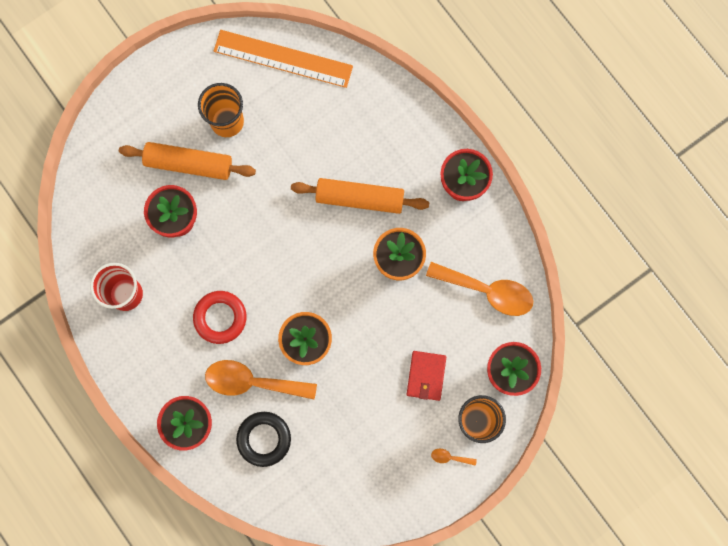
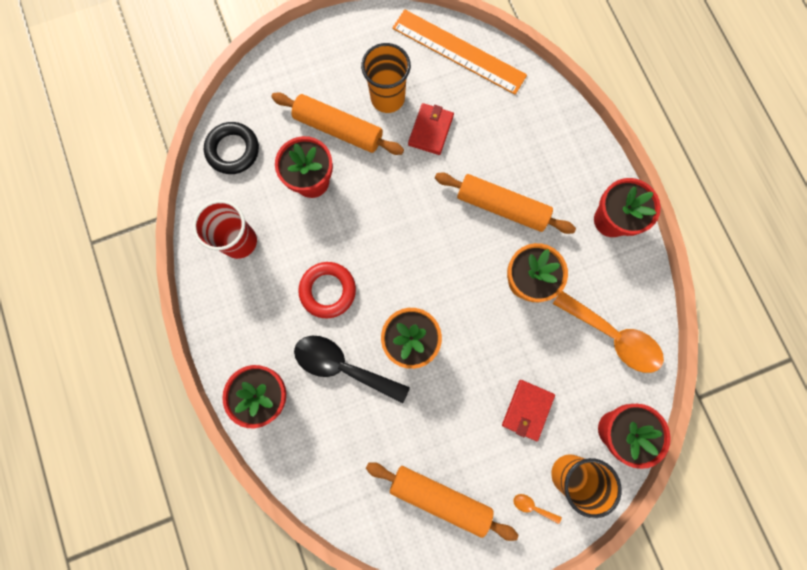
camera: 15 degrees right, 0 degrees up
(252, 382) = (343, 366): orange spoon -> black spoon
(264, 439) = (339, 431): black ring -> black ring (233, 150)
(276, 142) = (430, 130): none -> red wallet
(368, 471) = (440, 497): none -> orange rolling pin

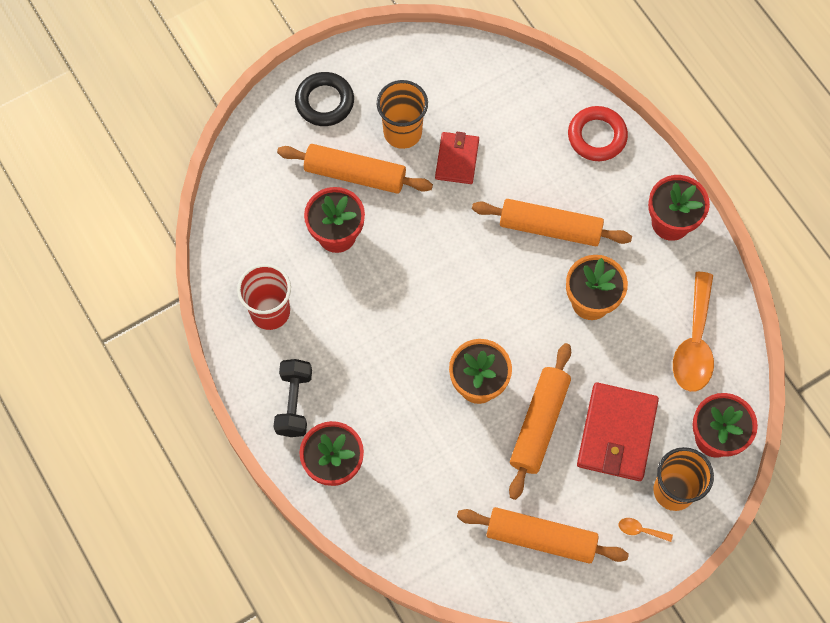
camera: 10 degrees left, 10 degrees down
(233, 150) = (242, 216): black ring -> black ring (324, 102)
(243, 329) = (294, 403): none -> black dumbbell
(328, 290) = (378, 347): red ring -> red ring (597, 136)
(343, 366) = (410, 423): black spoon -> none
(458, 52) = (471, 70): orange ruler -> none
(458, 388) = (539, 424): none -> orange rolling pin
(527, 410) = (617, 433): red wallet -> red wallet, size x1.63
(613, 336) = (694, 343): orange spoon -> orange spoon turned 75 degrees clockwise

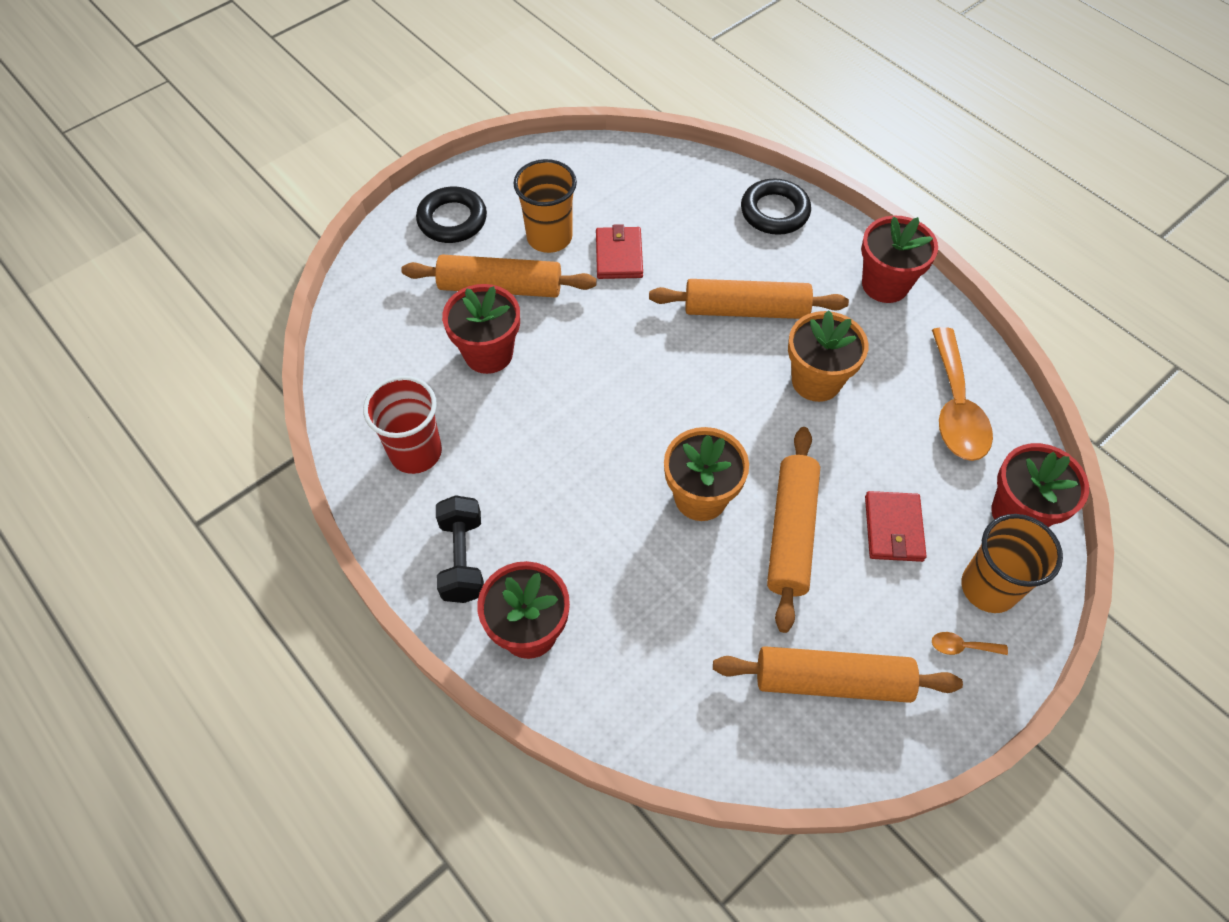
camera: 10 degrees left, 10 degrees down
(597, 136) = (774, 211): red ring -> black ring
(617, 433) = (893, 528): red wallet -> red wallet, size x0.61

